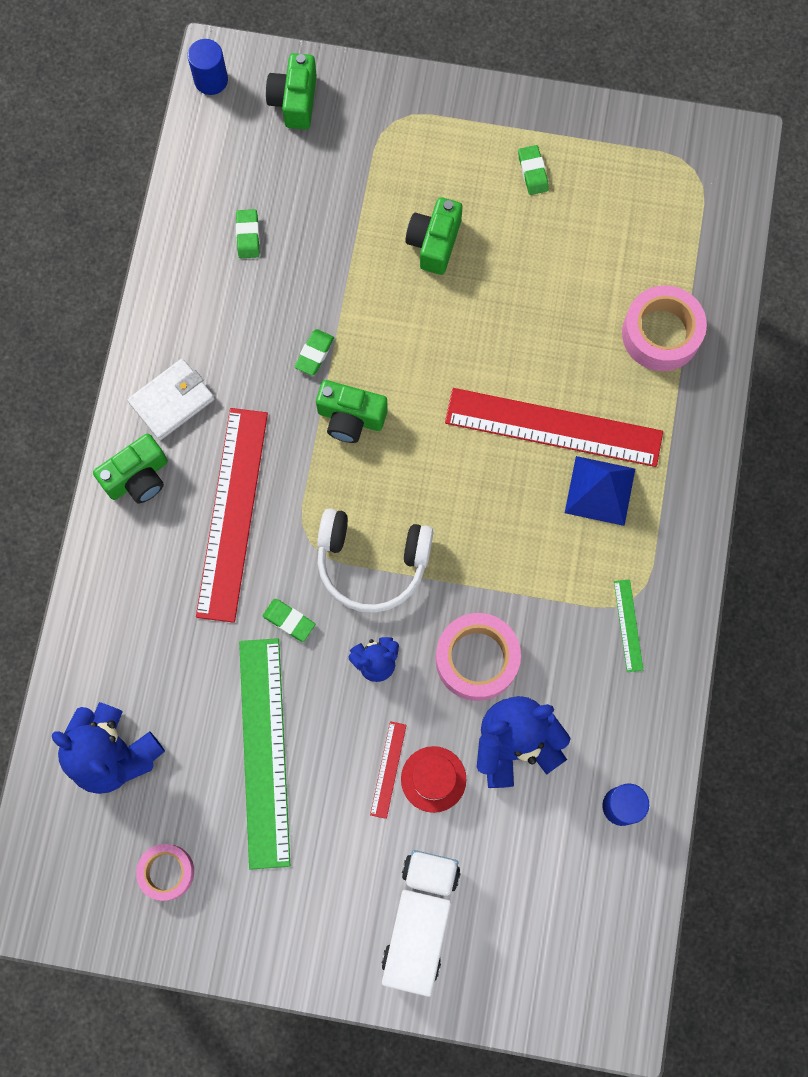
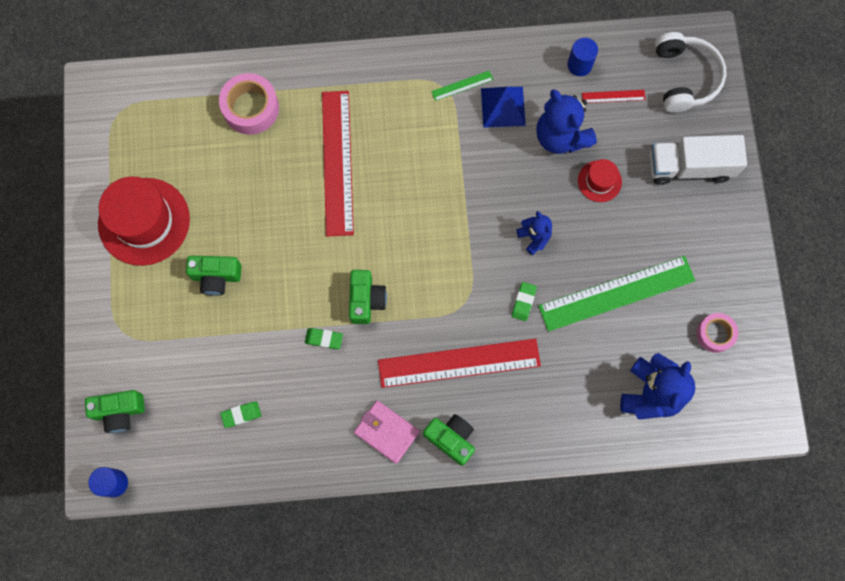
camera: 105 degrees left, 0 degrees up
(172, 401) = (386, 432): white wallet -> pink wallet
(372, 562) = (467, 258): white headphones -> white headphones (684, 77)
(388, 769) = (602, 211): red ruler -> red ruler (613, 96)
(477, 659) = (513, 173): pink tape -> none
(533, 172) = (144, 221): green eraser -> red hat
(599, 490) = (374, 123): blue pyramid -> blue pyramid (503, 107)

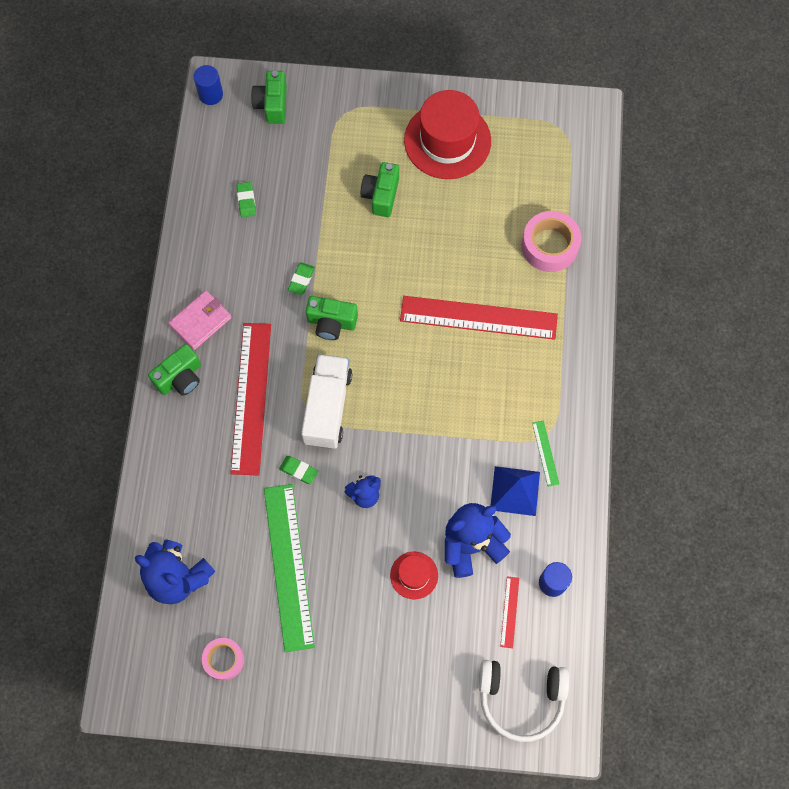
camera: 100 degrees right, 5 degrees down
(690, 167) = (413, 678): white truck -> white truck (327, 408)

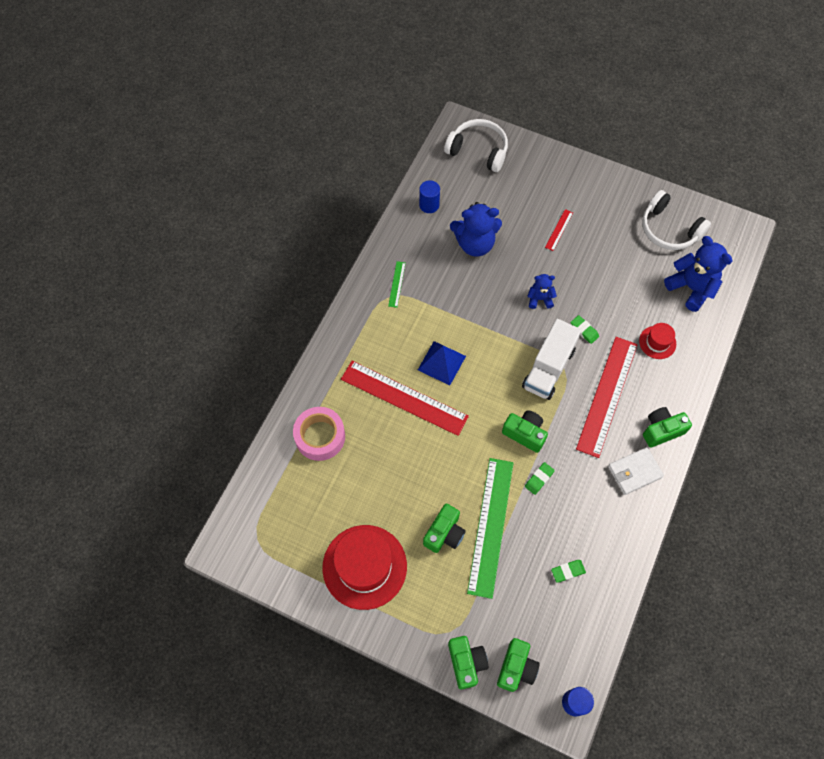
camera: 160 degrees left, 5 degrees down
(200, 321) = (634, 472): pink wallet -> white wallet
(224, 659) = (669, 229): pink tape -> white headphones
(246, 201) = (568, 571): green eraser -> green eraser turned 60 degrees clockwise
(288, 566) = (609, 270): green ruler -> green ruler (490, 526)
(319, 94) = (466, 662): none -> green camera
(414, 575) = (522, 238): red hat -> red hat (657, 342)
(509, 612) = (465, 197): red ruler -> red ruler (559, 230)
(515, 490) = (430, 267): blue pyramid -> blue pyramid (441, 363)

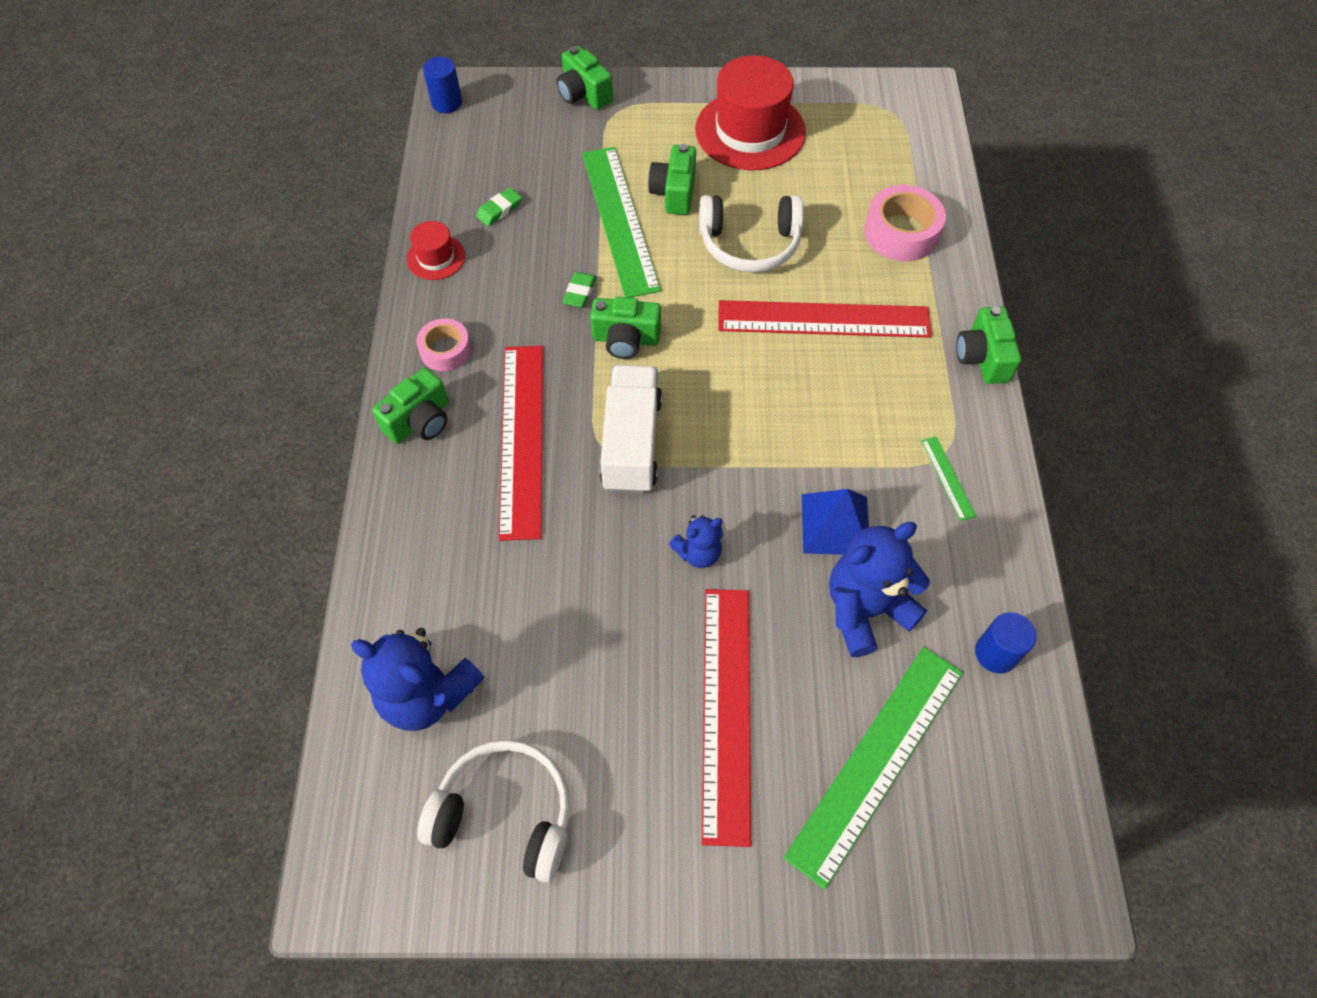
camera: 155 degrees right, 5 degrees down
(441, 363) = (799, 386): blue pyramid -> blue pyramid (835, 524)
(478, 151) = (984, 833): white headphones -> white headphones (749, 244)
(505, 188) = (876, 761): none -> green ruler
(516, 668) = (525, 108): green camera -> green camera (982, 357)
(559, 230) = (726, 710): red ruler -> red ruler, size x2.39
(584, 330) = (598, 528): green eraser -> none
(634, 472) = (445, 350): white wallet -> pink tape
(657, 342) = (464, 559): red hat -> red hat (436, 257)

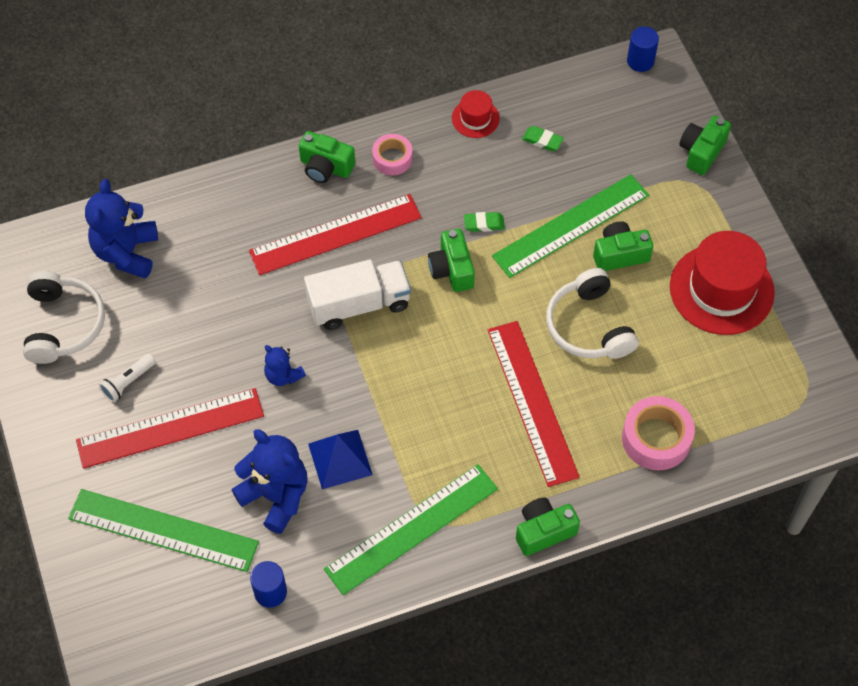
camera: 70 degrees right, 0 degrees up
(635, 747) = (128, 382): none -> white flashlight
(948, 478) = (411, 528): green ruler -> green ruler, size x2.39

